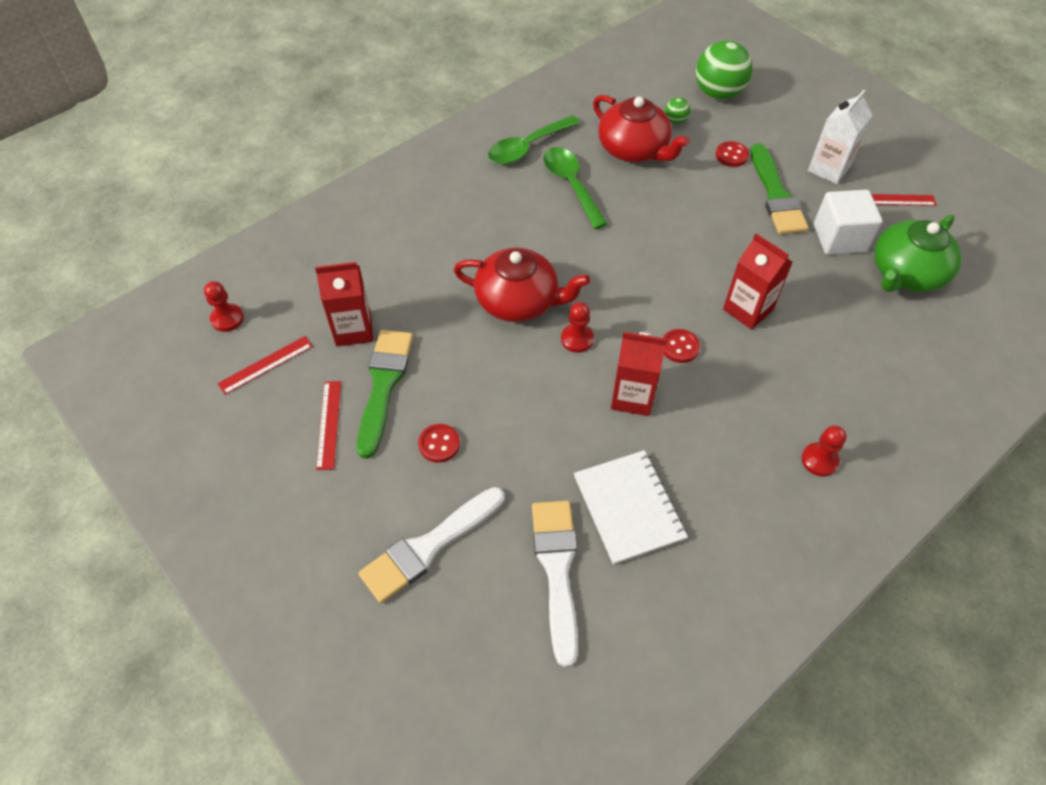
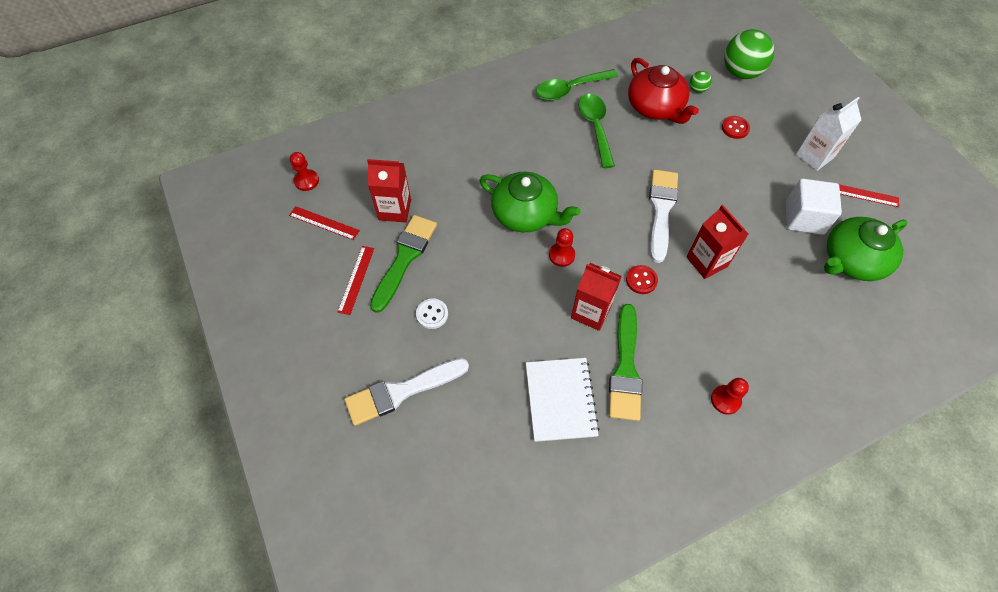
camera: 15 degrees right, 5 degrees up
(266, 365) = (324, 223): red ruler -> red ruler turned 45 degrees clockwise
(439, 444) = (432, 314): red button -> white button
(518, 301) = (525, 214): red teapot -> green teapot
(557, 570) = (491, 435): white brush -> white brush (661, 210)
(776, 195) = (761, 169): green brush -> green brush (625, 368)

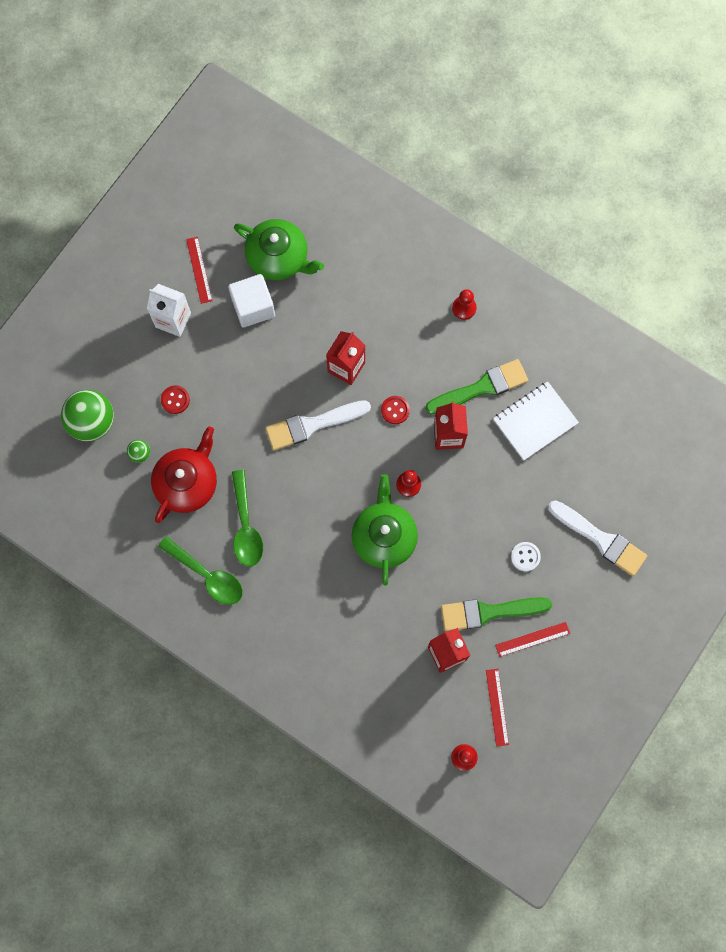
camera: 120 degrees left, 15 degrees up
(595, 127) = (246, 526): green spoon -> green spoon turned 60 degrees counterclockwise

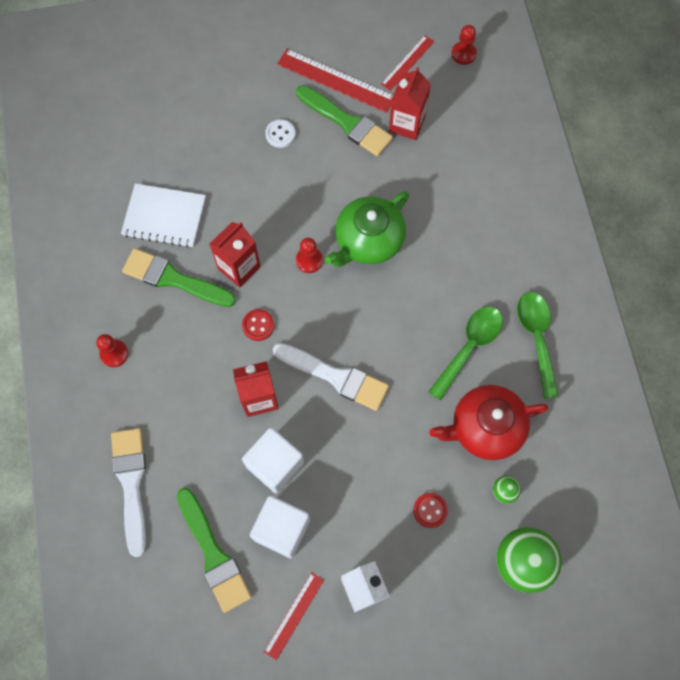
camera: 135 degrees left, 5 degrees down
(278, 258) = (213, 554): green teapot -> green brush
(295, 338) = (275, 464): none -> white cube
(532, 639) = (336, 80): red ruler -> red ruler, size x1.67
(600, 539) = (215, 98): white brush -> white brush (131, 484)

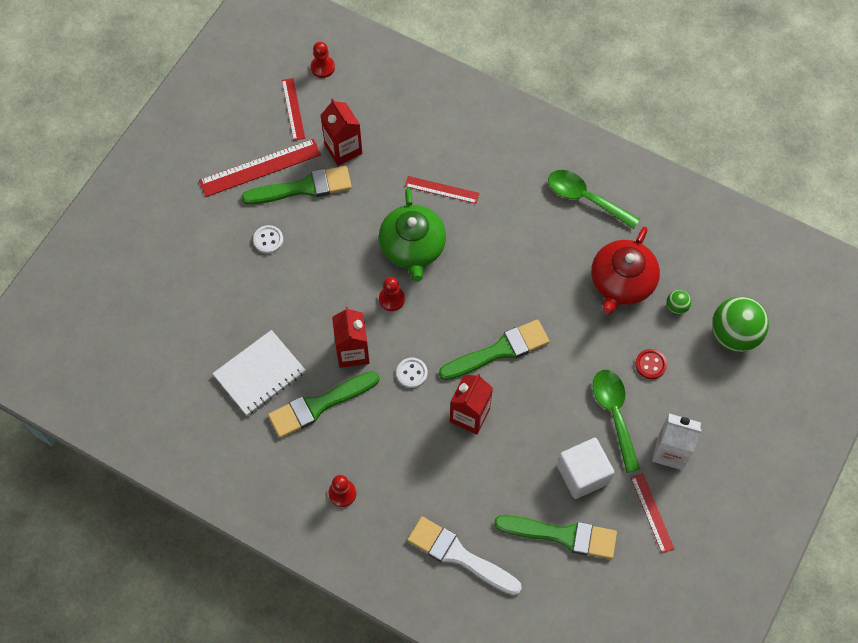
camera: 50 degrees left, 5 degrees down
(258, 325) = (412, 373): red button -> white button
(275, 464) = (530, 442): white cube -> none
(335, 377) = (499, 351): white brush -> green brush
(439, 222) = (442, 190): none -> red ruler
(469, 347) = (554, 246): green spoon -> green spoon (614, 414)

